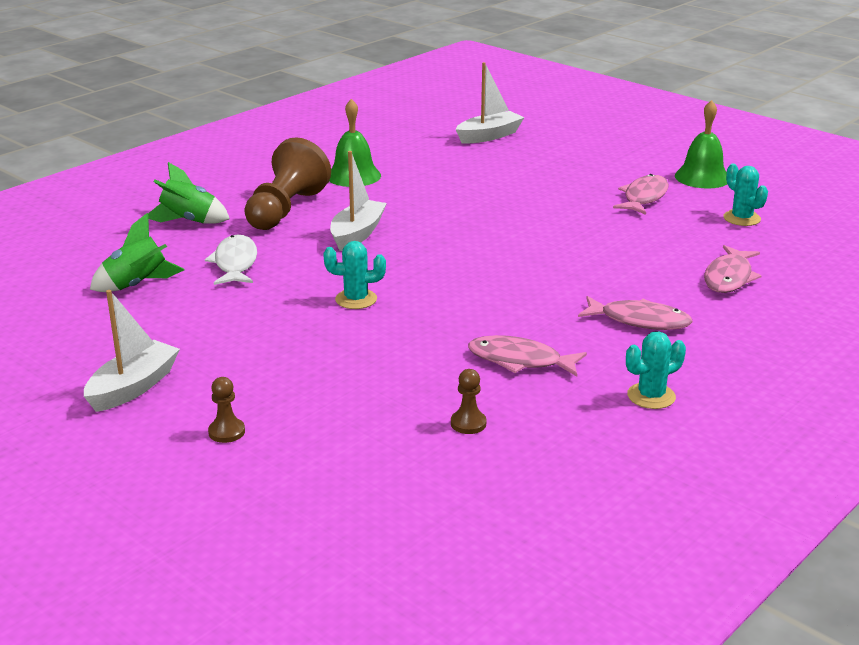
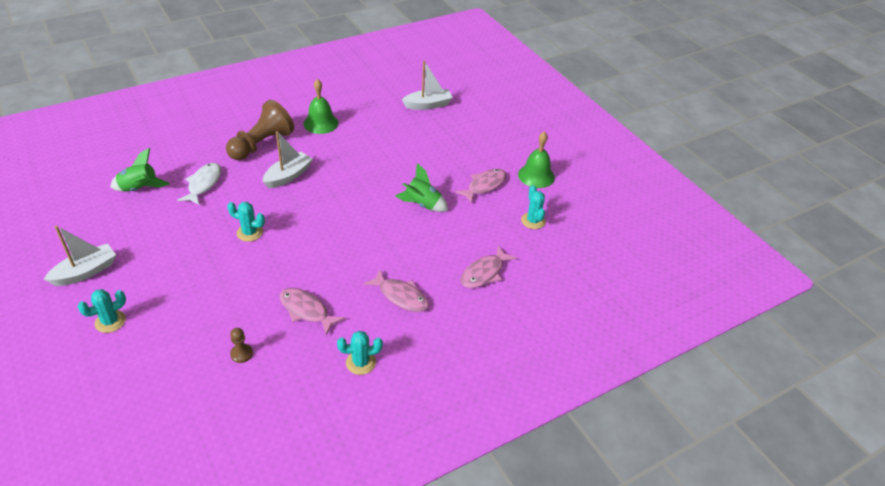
camera: 15 degrees right, 15 degrees up
(189, 221) = (201, 141): green rocket -> green rocket (422, 204)
(226, 432) = (110, 321): brown pawn -> turquoise cactus

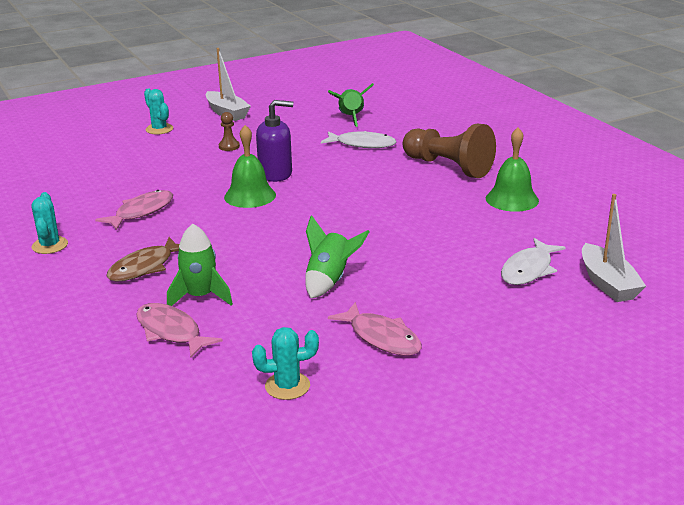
camera: 95 degrees right, 15 degrees down
(241, 354) = (93, 185): brown pawn -> brown pawn (229, 146)
(249, 233) = (275, 174): turquoise cactus -> purple soap dispenser
(288, 176) = (384, 186): white boat -> none
(401, 296) = (145, 267): pink fish -> brown fish
(412, 128) = (528, 270): none -> white fish
(442, 263) = (200, 297): none -> green rocket
(536, 176) = (419, 398): green bell -> green bell (250, 196)

